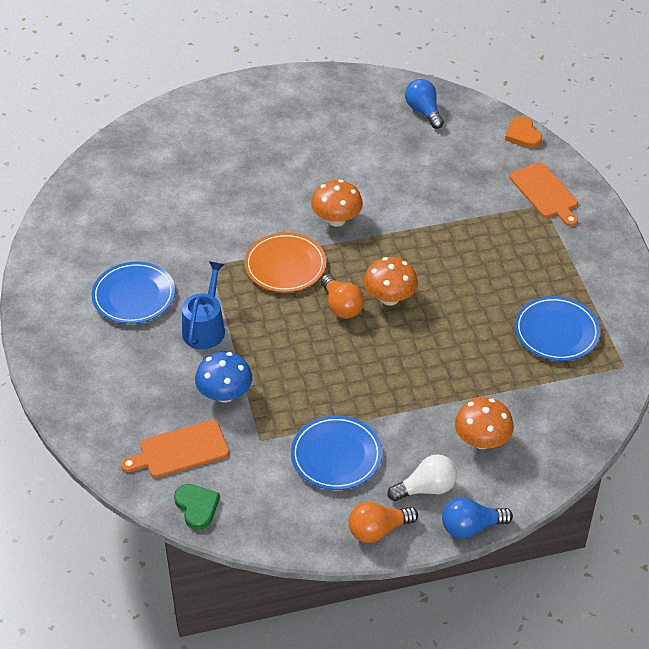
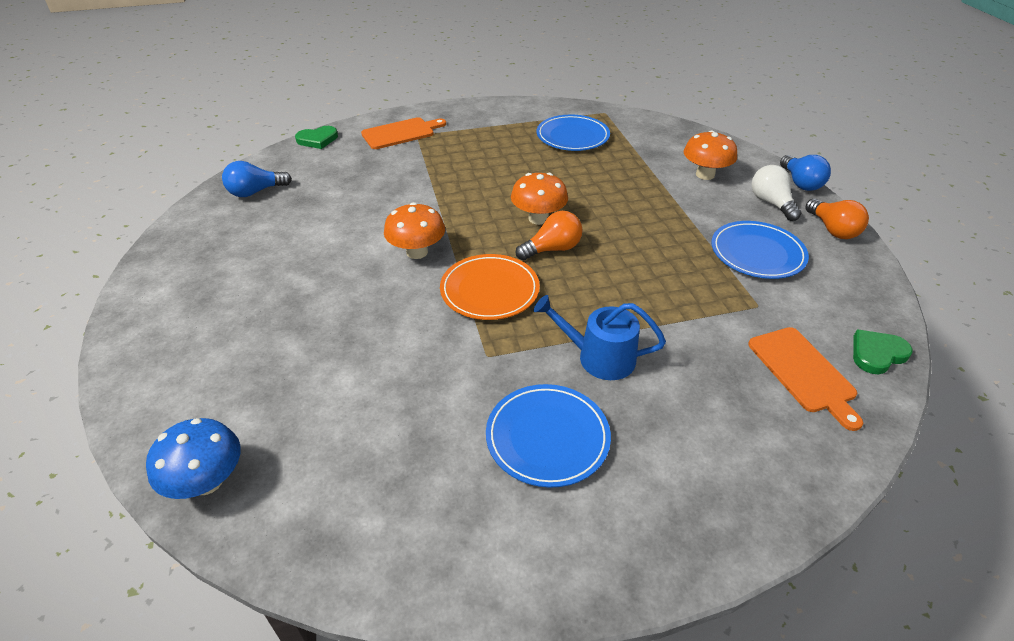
camera: 90 degrees left, 5 degrees down
(224, 394) = (703, 336): blue mushroom -> blue mushroom (207, 481)
(523, 135) = (317, 140): orange heart -> green heart

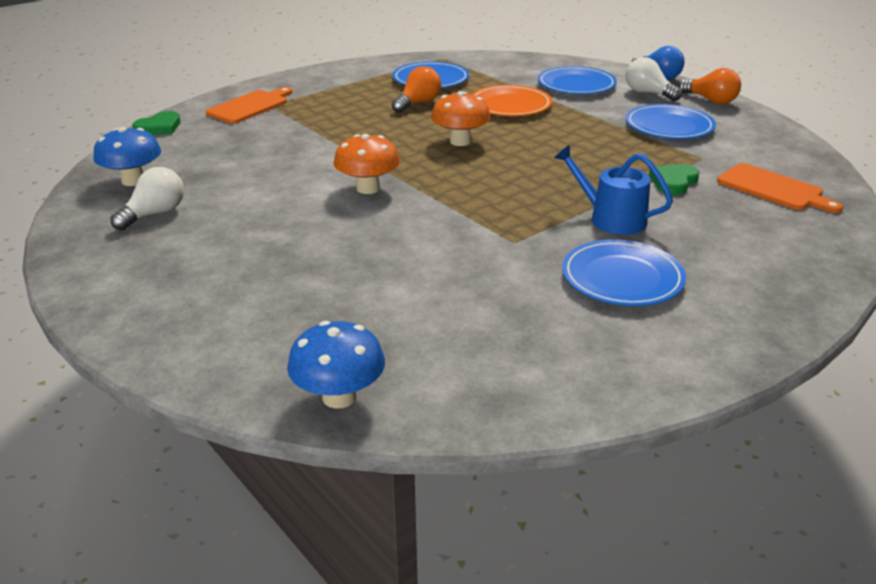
camera: 25 degrees left, 10 degrees down
(241, 232) = (154, 214): none -> white light bulb
(255, 192) = (133, 180): blue light bulb -> blue mushroom
(489, 290) = (468, 199): orange plate -> orange plate (510, 105)
(552, 249) = (496, 159): orange light bulb -> orange light bulb (418, 103)
(599, 357) = (611, 219): blue watering can -> blue watering can turned 45 degrees clockwise
(705, 175) = (576, 85): orange mushroom -> blue plate
(877, 354) = (812, 166): green heart -> green heart (673, 181)

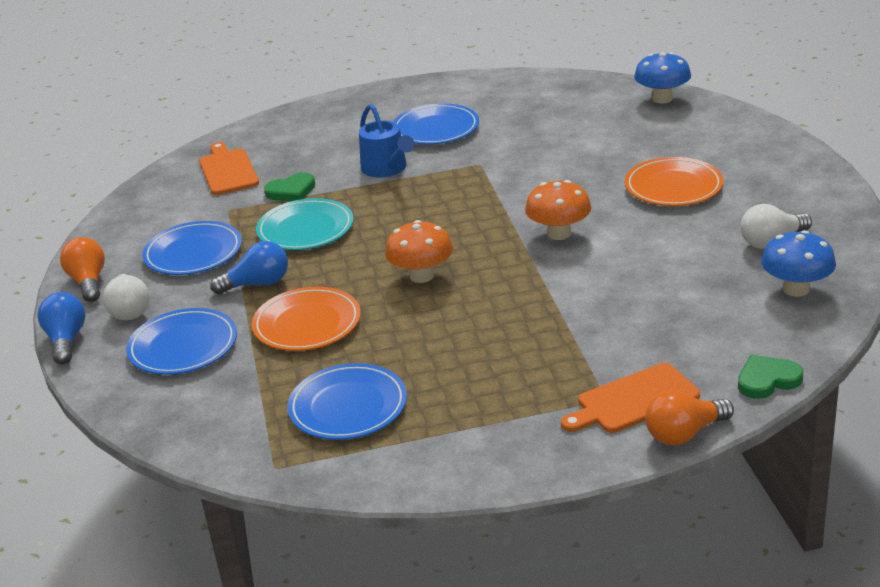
camera: 150 degrees left, 0 degrees up
(271, 252) = (673, 187): none -> orange plate
(418, 103) = (410, 354): orange light bulb -> orange light bulb (684, 433)
(582, 118) = (257, 284): none -> blue light bulb
(605, 155) = (305, 229): none -> turquoise plate

